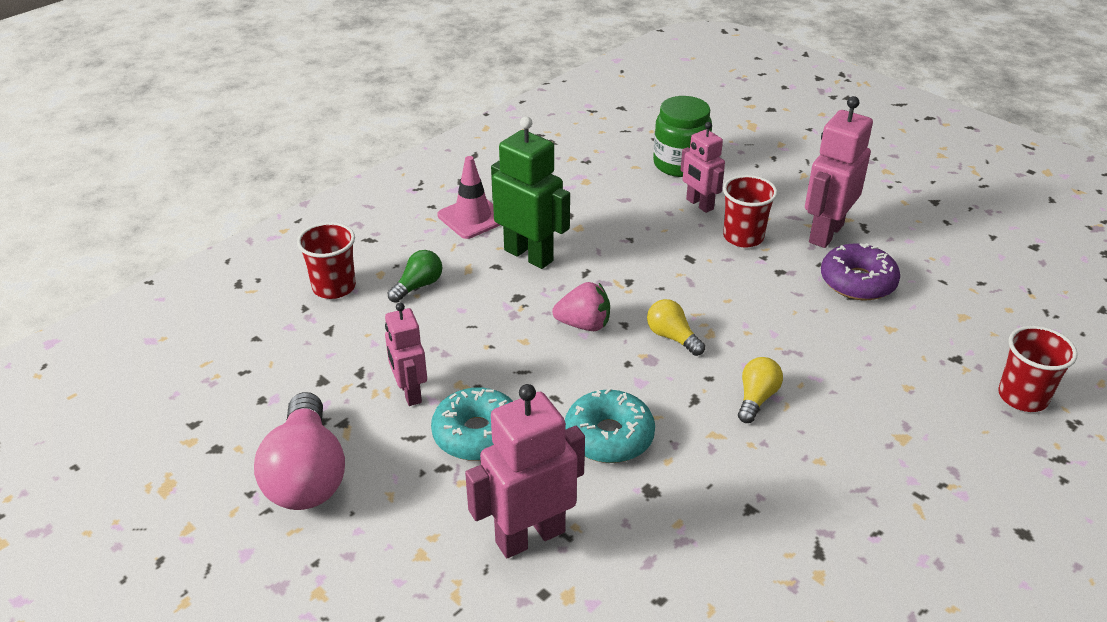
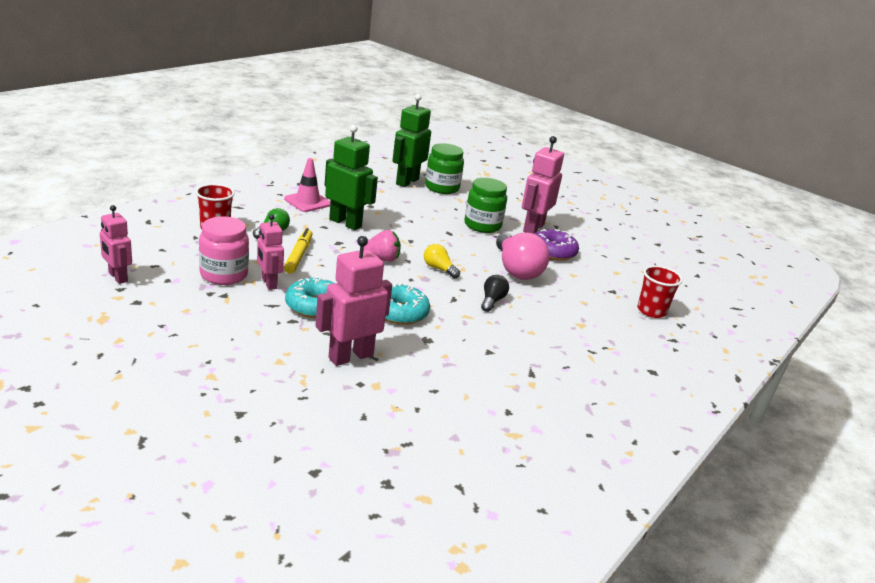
camera: 10 degrees left, 10 degrees down
(306, 475) = (200, 318): pink light bulb -> pink light bulb (516, 269)
(344, 381) = (224, 275): none -> pink jar
(456, 331) = (298, 256): none -> yellow marker
(625, 158) = (407, 181): none -> green robot
(699, 204) = (454, 208): pink robot -> pink robot (117, 277)
(743, 237) = (482, 225): red cup -> green jar
(756, 398) = (492, 301): yellow light bulb -> black light bulb

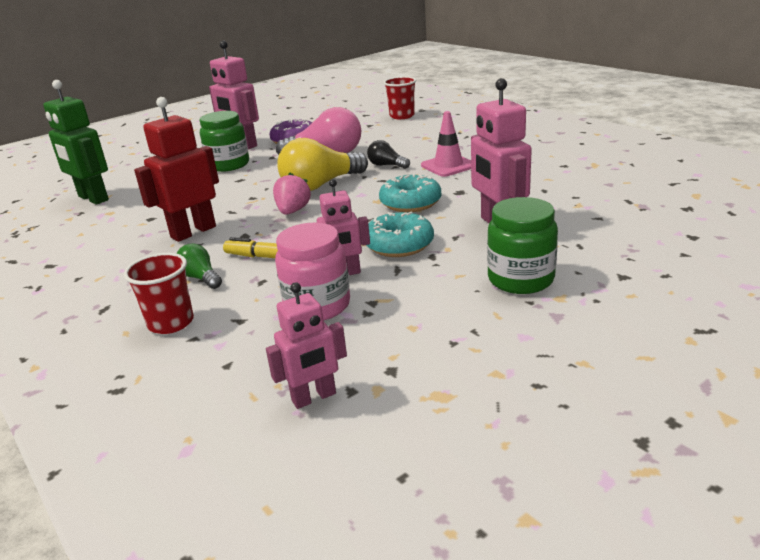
camera: 70 degrees left, 0 degrees up
(307, 202) = (116, 257): pink traffic cone -> pink traffic cone (448, 166)
(345, 223) = (193, 232): green robot -> red robot
(439, 269) = (320, 185): yellow light bulb -> yellow light bulb, size x1.97
(442, 188) = (123, 181): green jar -> green jar (520, 279)

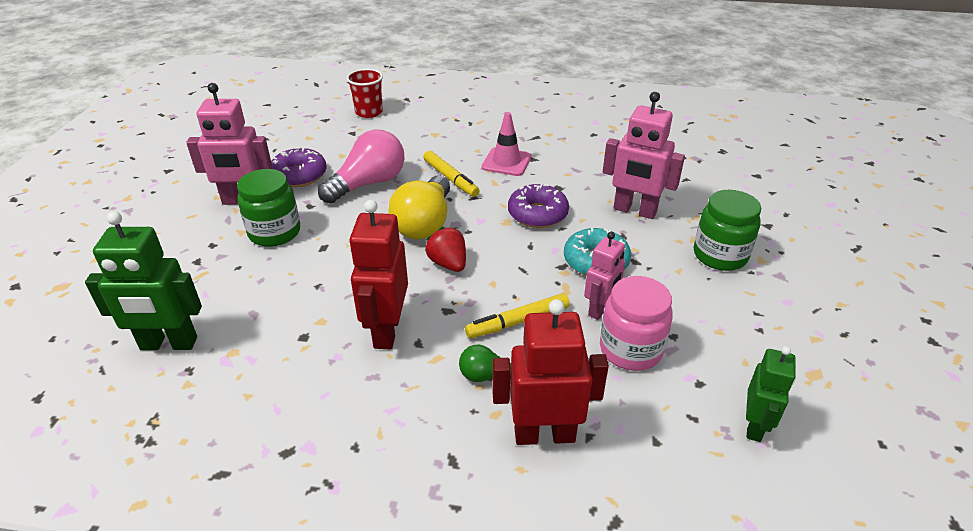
camera: 45 degrees left, 10 degrees up
(171, 323) = (544, 434): red cup -> red robot
(293, 211) = (448, 264): pink strawberry -> red strawberry
(314, 397) = (754, 426): pink robot -> green robot
(386, 165) = (450, 179): black light bulb -> yellow marker
(410, 203) = (537, 214): turquoise donut -> purple donut

